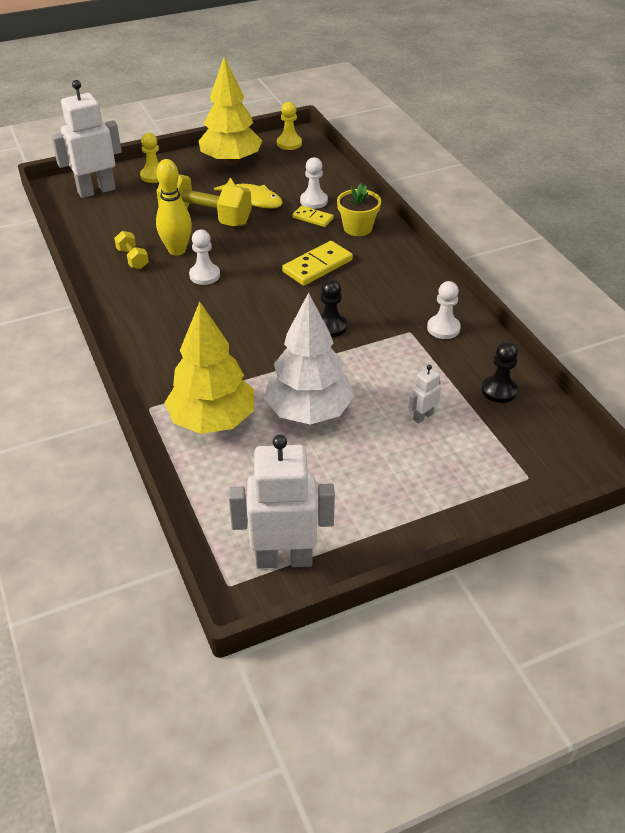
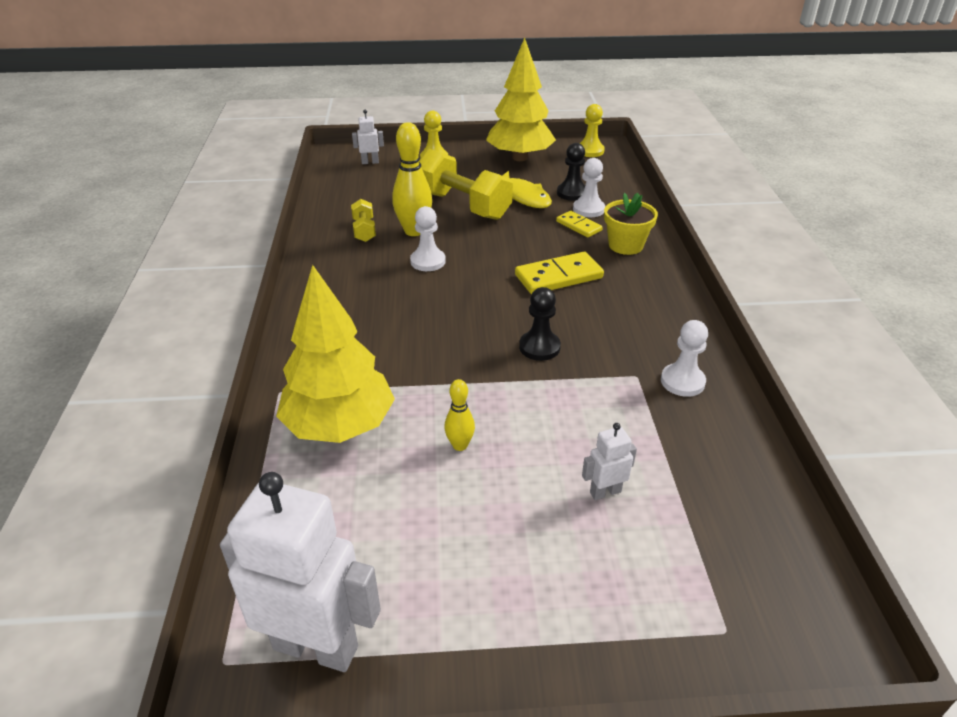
camera: 20 degrees right, 5 degrees down
(96, 190) = (370, 162): white robot -> white robot, size x0.45
(309, 411) = (460, 445): white tree -> yellow bowling pin
(499, 390) = (728, 483): black pawn -> black pawn (572, 193)

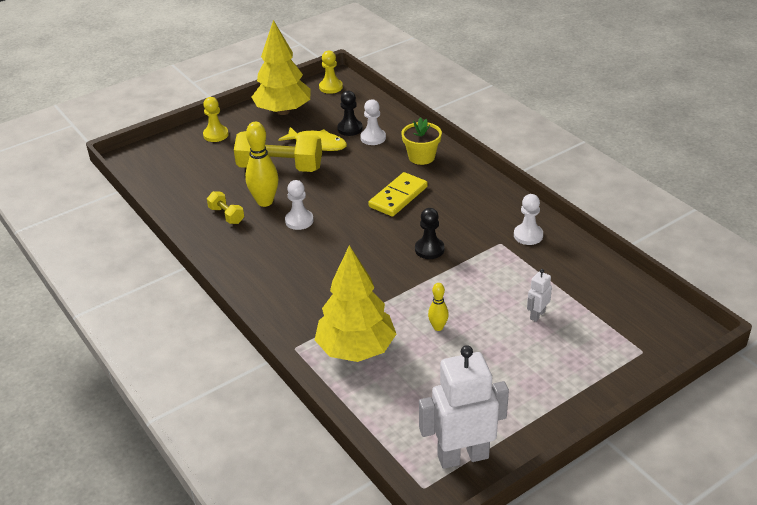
camera: 30 degrees left, 0 degrees up
(370, 162) = (166, 156): white robot -> none
(579, 226) = (378, 154): yellow domino -> none

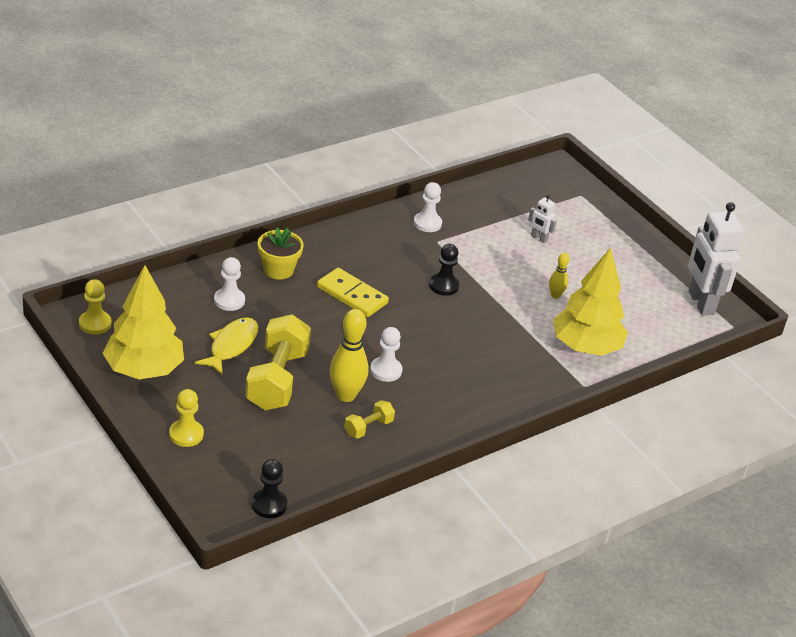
camera: 95 degrees left, 0 degrees up
(350, 129) = (203, 317): black pawn -> black pawn (269, 505)

